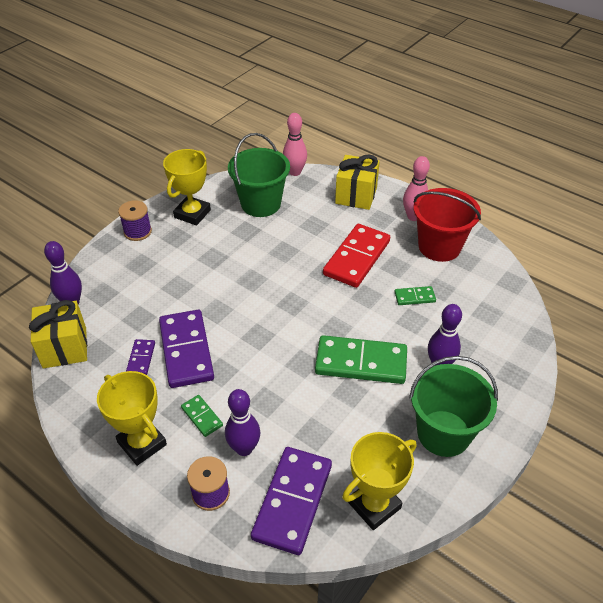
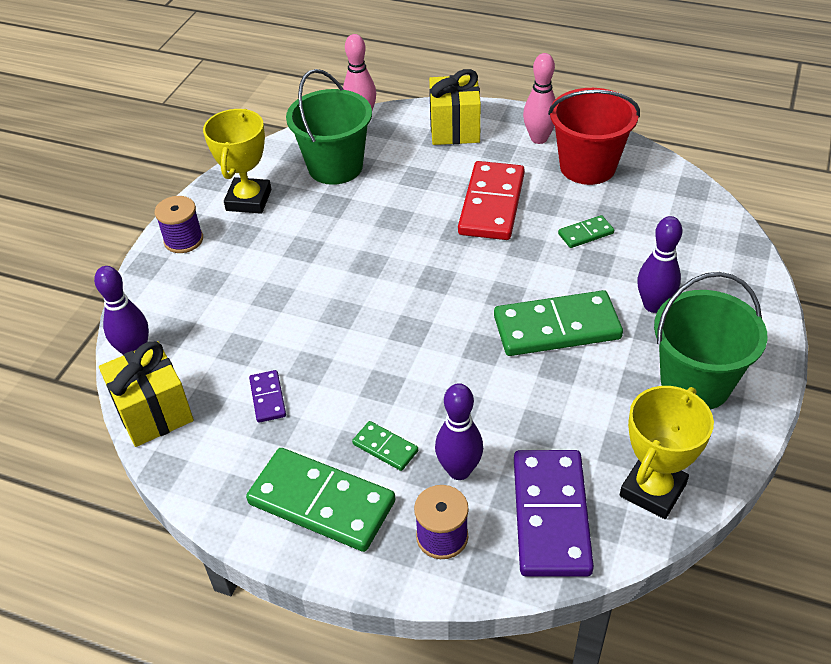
camera: 15 degrees left, 0 degrees up
(142, 443) = (321, 503): yellow trophy -> green domino
(186, 350) = (325, 372): purple domino -> none

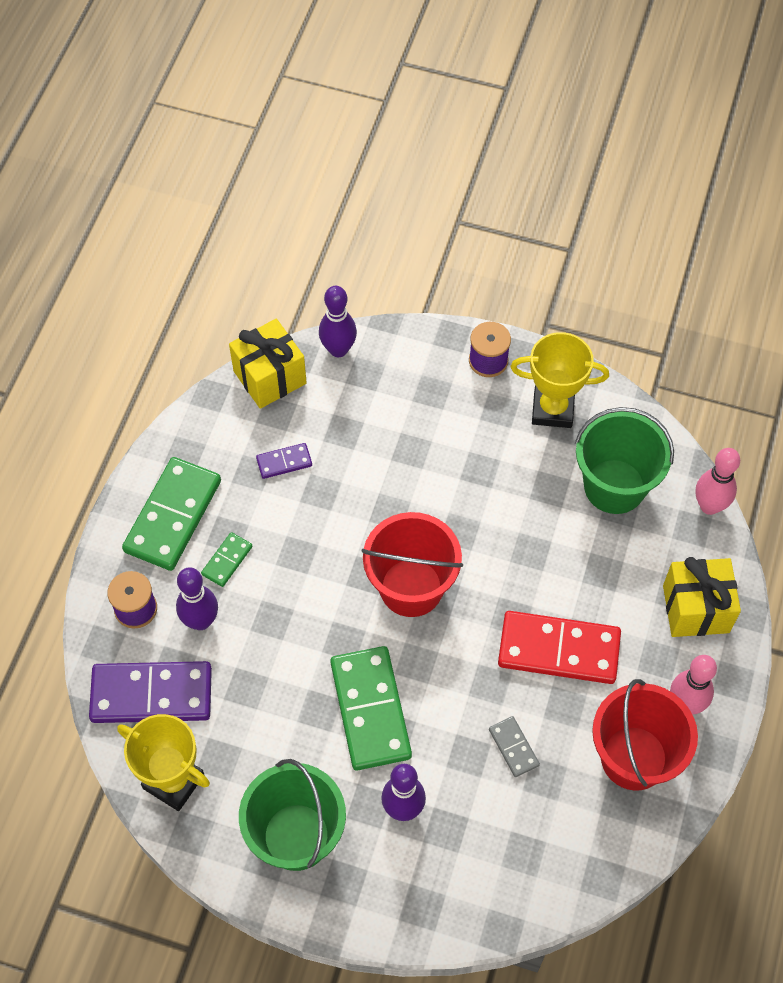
camera: 85 degrees right, 15 degrees up
(427, 297) = (411, 587): none -> red bucket
(585, 234) = (513, 747): green domino -> grey domino

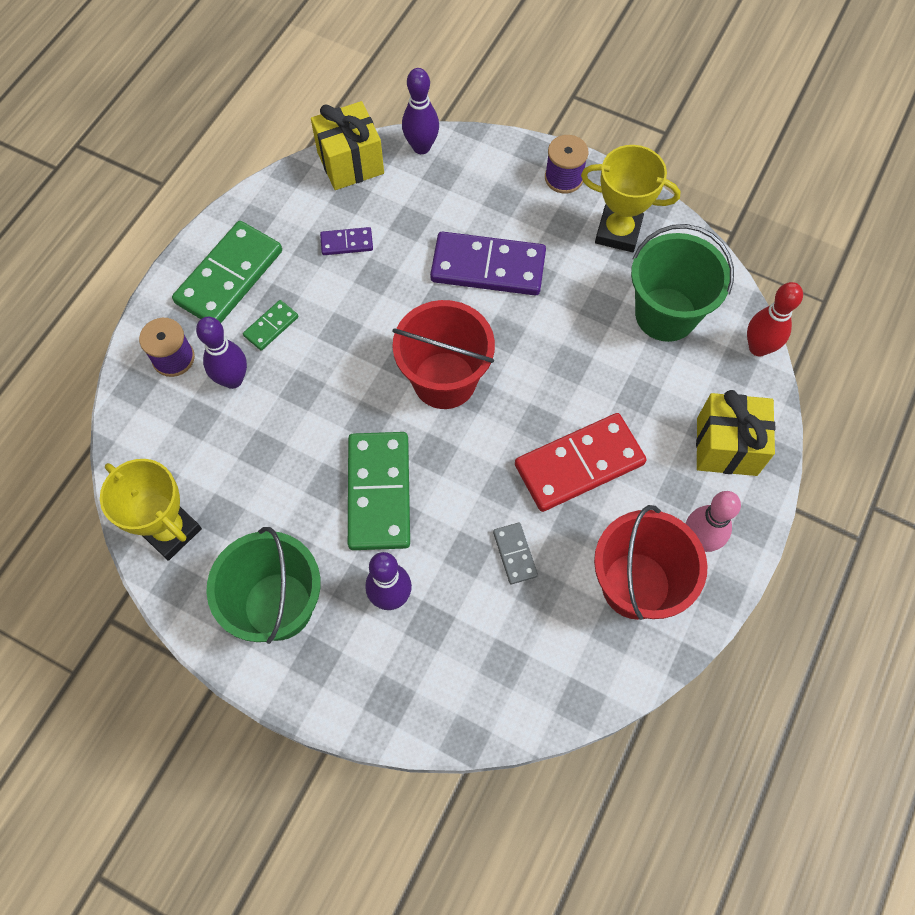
camera: 10 degrees right, 5 degrees up
(151, 695) = (169, 442): purple domino -> purple domino (488, 267)
(558, 650) = (579, 464): red domino -> red domino turned 45 degrees counterclockwise
(709, 506) = (758, 348): pink bowling pin -> red bowling pin

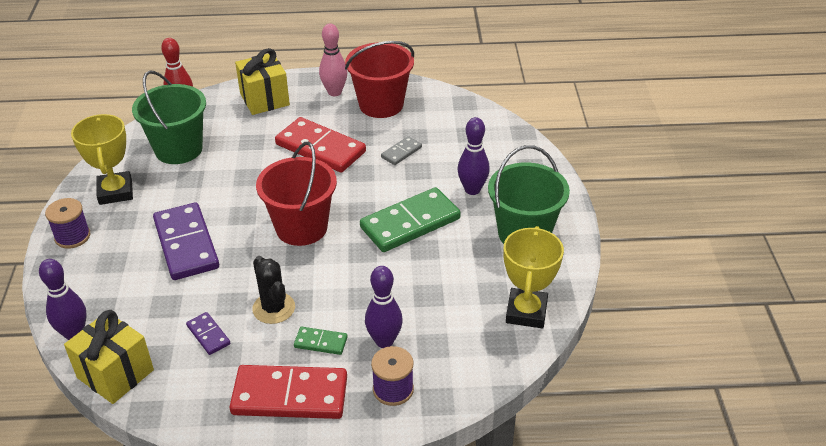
camera: 120 degrees left, 25 degrees down
(229, 277) = (290, 396): green domino -> red domino
(343, 307) = (274, 308): none -> black cactus

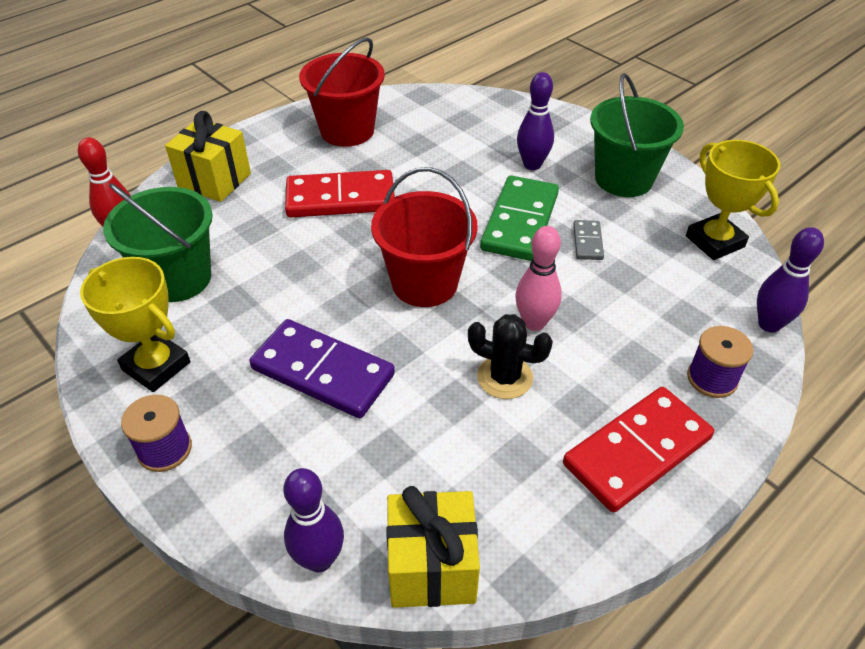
camera: 40 degrees left, 5 degrees up
(208, 335) = (476, 449): purple domino -> none
(321, 342) = (593, 380): green domino -> none
(334, 92) = (283, 140): pink bowling pin -> pink bowling pin (534, 322)
(384, 341) = (644, 340): purple bowling pin -> purple bowling pin (769, 324)
(401, 152) = (425, 164): grey domino -> grey domino (588, 242)

